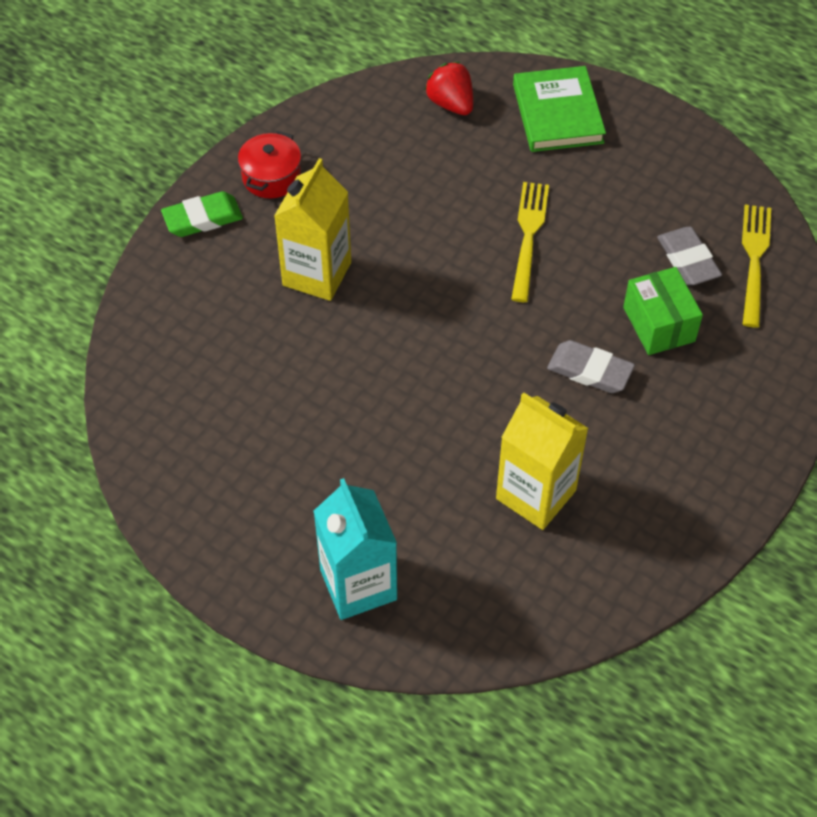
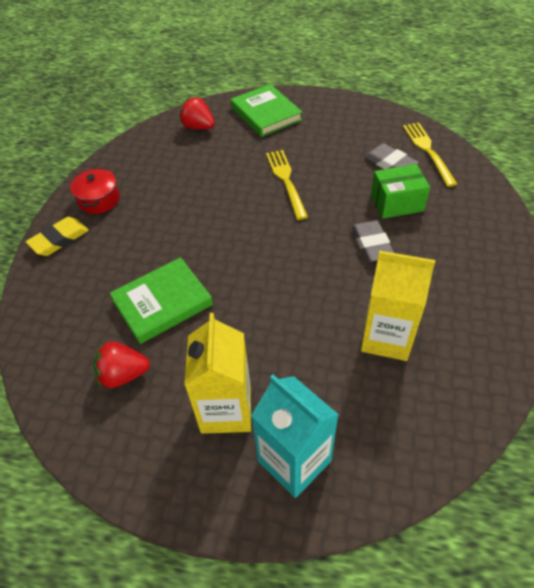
camera: 20 degrees left, 5 degrees down
(202, 218) = (59, 239): green eraser -> yellow eraser
(216, 422) = (123, 375): none -> red strawberry
(294, 351) = (162, 302): none -> green book
(317, 274) = (156, 247): yellow carton -> yellow carton (226, 409)
(590, 370) = (372, 244): grey eraser -> grey eraser turned 75 degrees clockwise
(659, 324) = (397, 203): green box -> green box turned 60 degrees counterclockwise

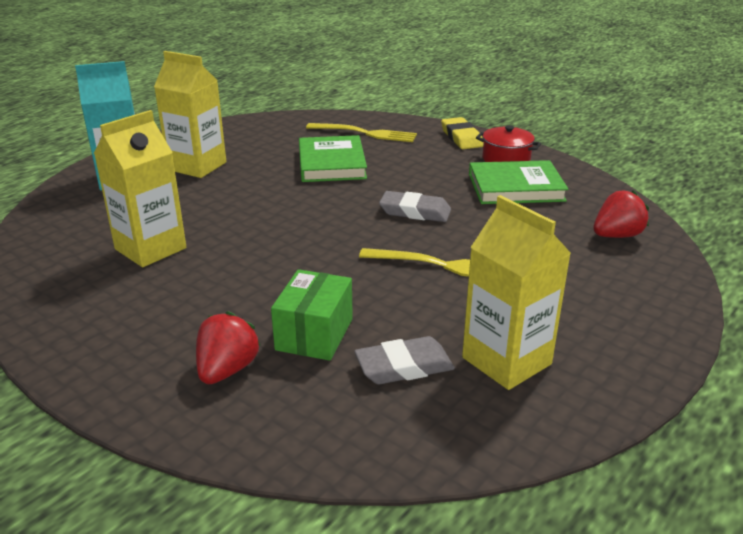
camera: 115 degrees right, 20 degrees down
(123, 375) = (279, 140): red strawberry -> red strawberry (227, 370)
(266, 114) = (624, 296): green book -> green book (515, 187)
(355, 135) = (506, 361): none -> yellow carton
(372, 244) = (269, 286): grey eraser -> grey eraser (415, 212)
(428, 151) = (399, 424): yellow fork -> yellow fork (365, 133)

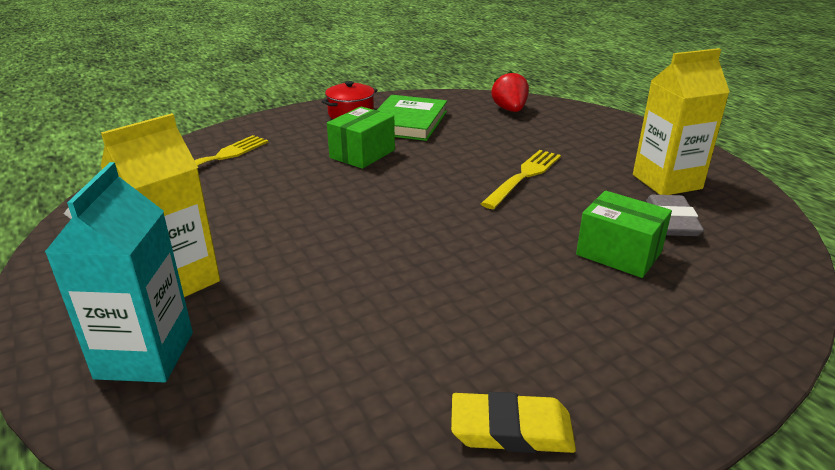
camera: 70 degrees left, 0 degrees up
(150, 249) = (396, 342): yellow carton -> none
(227, 370) = (672, 309): red strawberry -> none
(331, 163) = (273, 190): green book -> none
(415, 212) = (420, 169): grey eraser -> none
(424, 181) = (362, 154): none -> green box
(461, 137) = (285, 120): yellow eraser -> yellow eraser (511, 430)

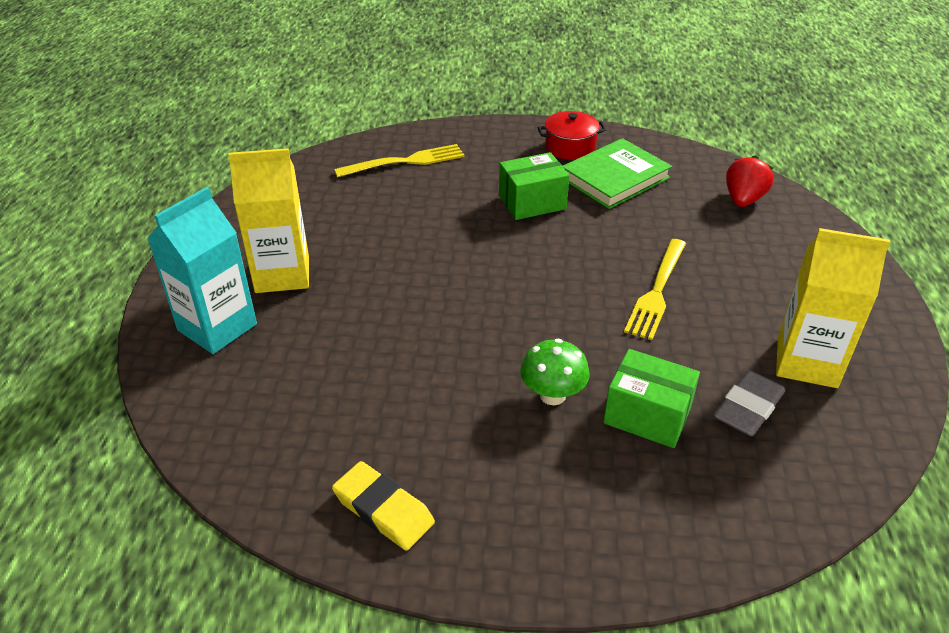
camera: 35 degrees right, 10 degrees up
(523, 176) = (657, 291): yellow fork -> yellow fork turned 135 degrees clockwise
(537, 270) = (552, 395): none -> green mushroom
(618, 253) = (647, 415): green box -> green box turned 45 degrees counterclockwise

